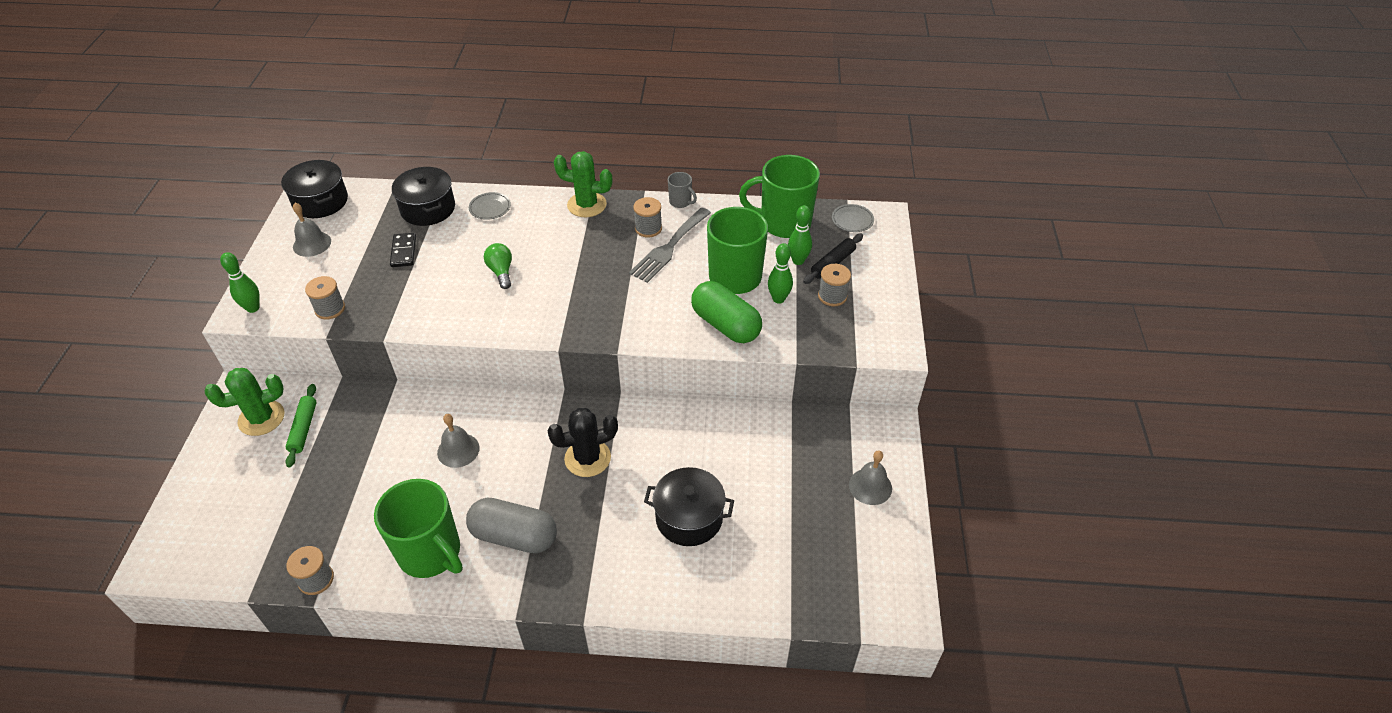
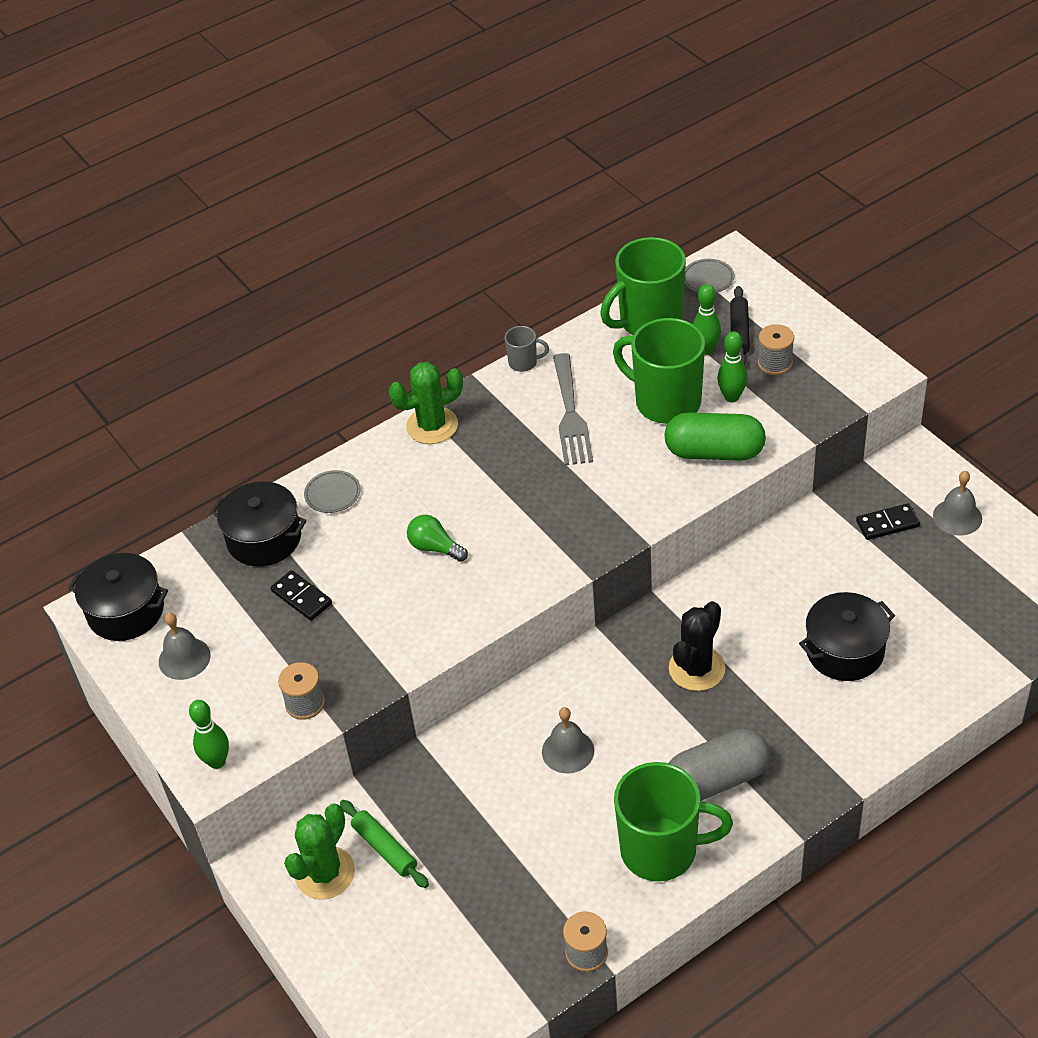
camera: 35 degrees left, 0 degrees up
(648, 228) = (526, 409): grey spool -> none
(816, 456) = (887, 524): none -> black domino

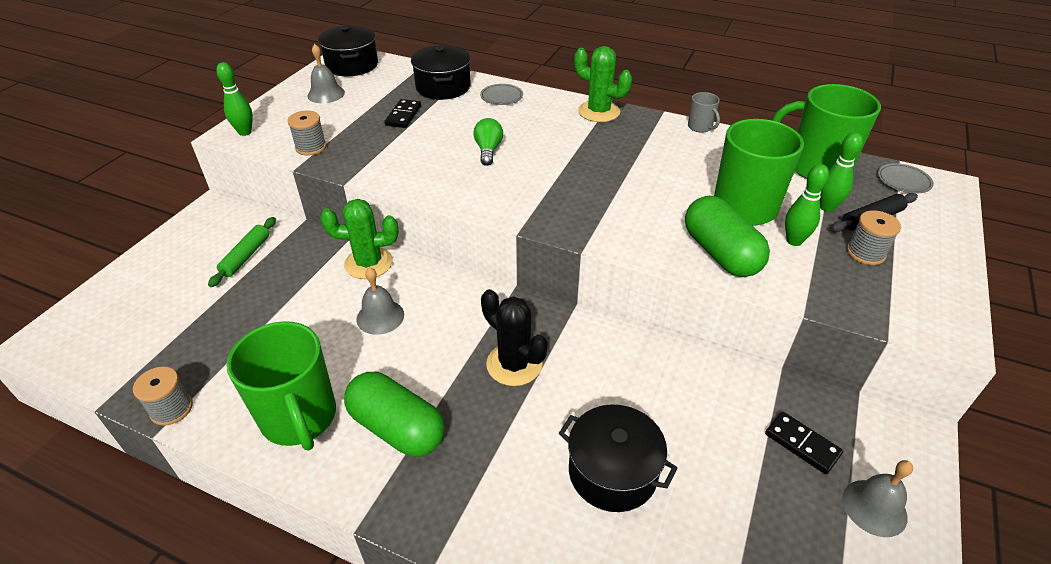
camera: 55 degrees right, 5 degrees down
(325, 873) = (215, 237): green cactus -> green cactus (368, 263)
(571, 415) = (674, 165): grey fork -> none
(696, 668) = (514, 364): black cactus -> black cactus turned 45 degrees clockwise
(716, 779) = (397, 428): grey capsule -> green capsule

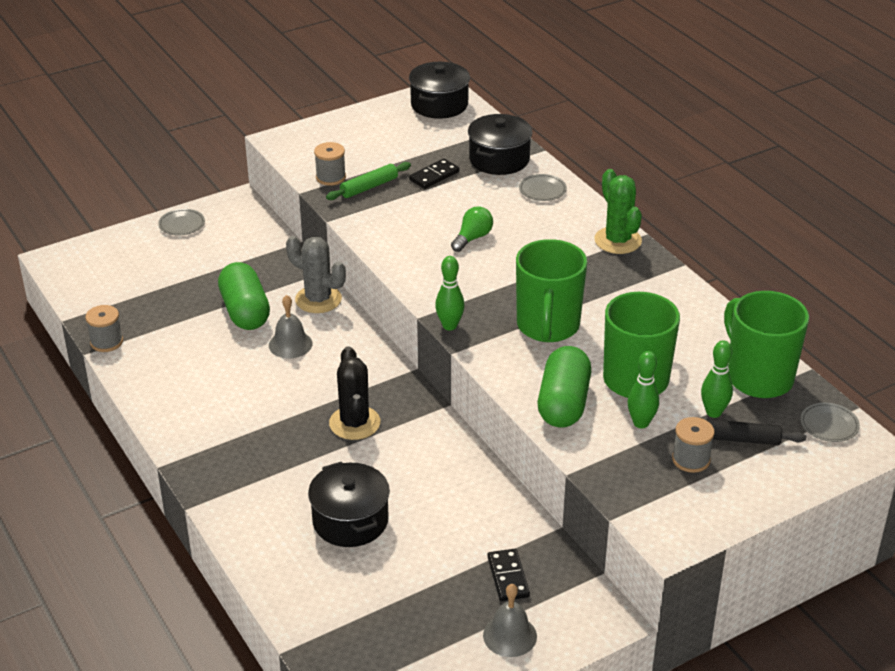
camera: 35 degrees right, 5 degrees down
(168, 250) = (182, 225): none -> grey plate
(245, 132) = (291, 143): green bowling pin -> green bowling pin (449, 326)
(246, 256) = (232, 254): green rolling pin -> green rolling pin (369, 187)
(299, 418) = (179, 386): green mug -> green mug (547, 326)
(326, 94) = (388, 128): grey bell -> none
(368, 263) = (318, 299): green cactus -> grey cactus
(397, 428) = (235, 423): green capsule -> green capsule (245, 311)
(700, 127) = (698, 294): grey mug -> none

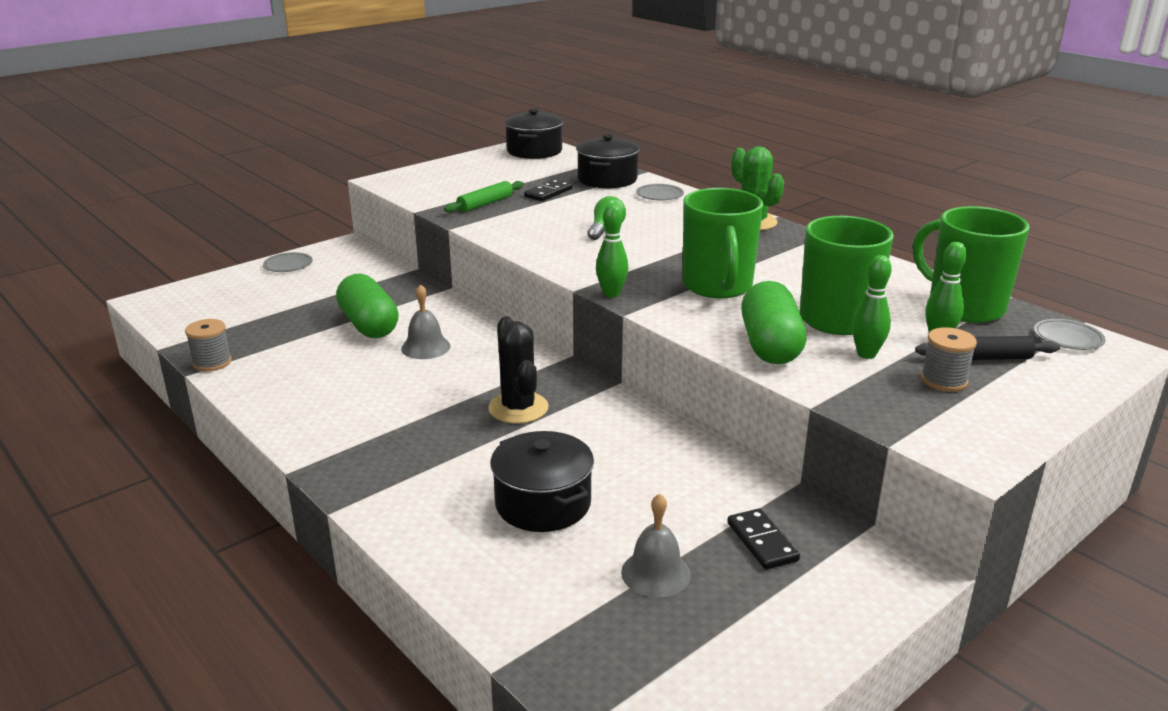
camera: 10 degrees left, 10 degrees down
(318, 299) = (447, 309): grey cactus -> none
(330, 177) = (443, 200): grey spool -> none
(510, 635) = (796, 609): grey bell -> grey bell (655, 573)

